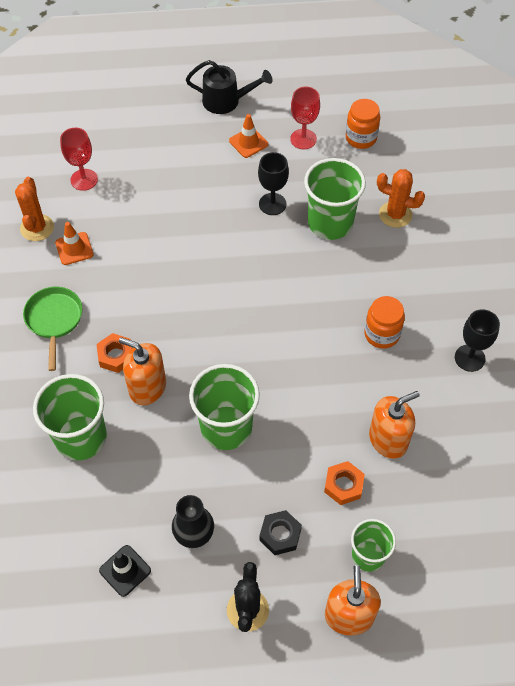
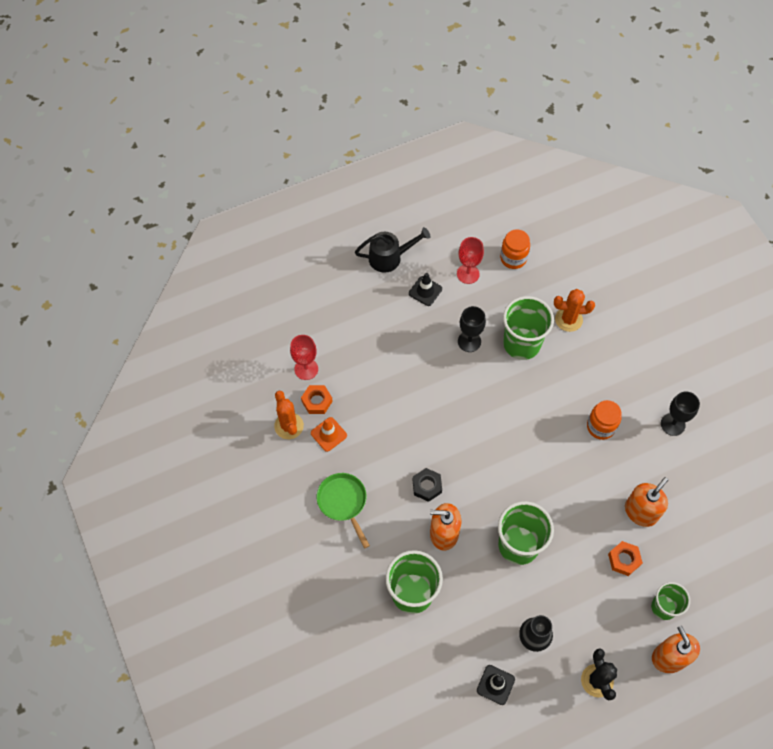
camera: 20 degrees left, 5 degrees up
(116, 356) = (407, 516): orange nut -> orange nut (317, 401)
(248, 142) = (425, 291): orange traffic cone -> black traffic cone
(280, 535) = (595, 615): black nut -> black nut (427, 486)

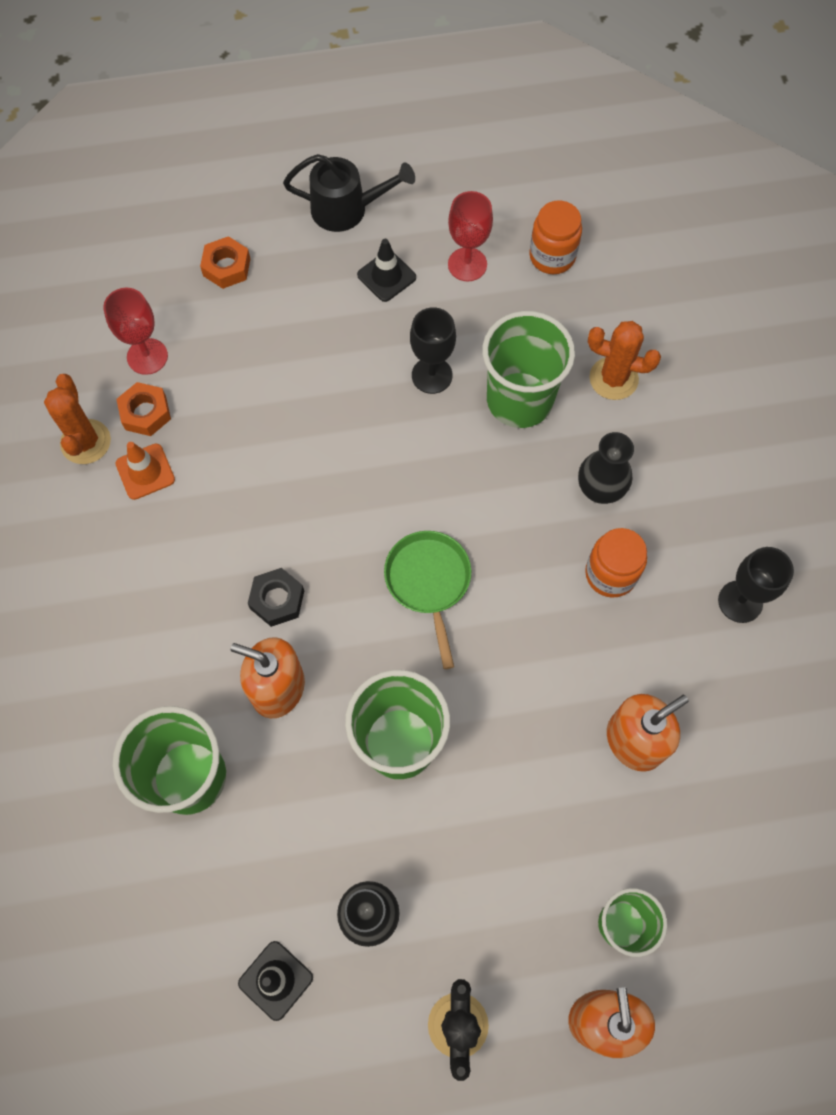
camera: 15 degrees right, 5 degrees up
(343, 502) = (128, 591): green pan -> green pan (429, 582)
(580, 382) = (600, 489): none -> black vase
(624, 560) = (577, 818): orange nut -> orange nut (226, 267)

